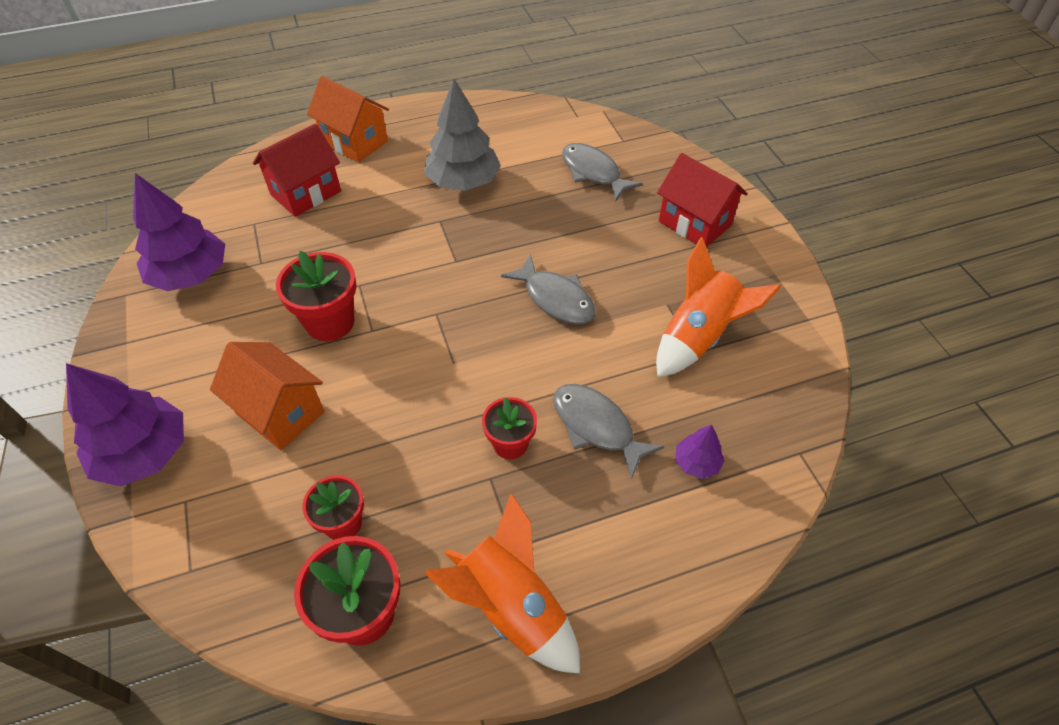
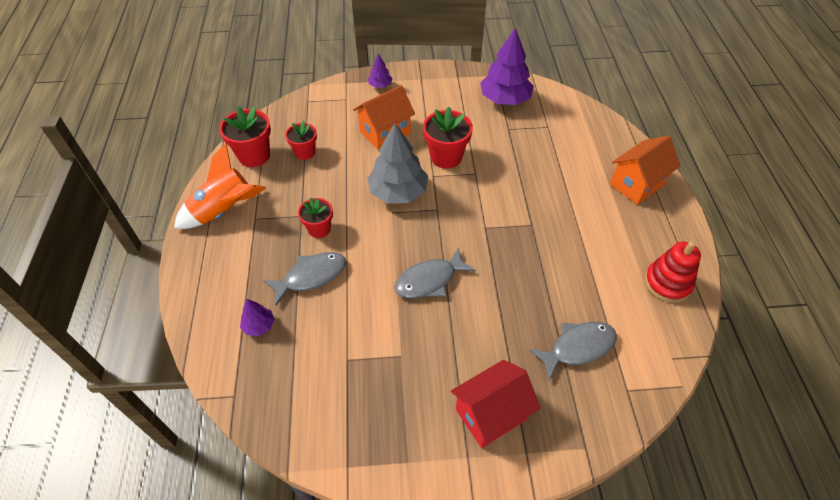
camera: 105 degrees right, 0 degrees up
(144, 453) = (380, 85): purple tree -> purple tree, size x0.48
(306, 193) = (576, 153): red house -> none
(463, 182) = (577, 246): grey tree -> grey tree (398, 192)
(492, 119) = (667, 283): none -> red stacking toy
(698, 337) = (360, 367): orange rocket -> none

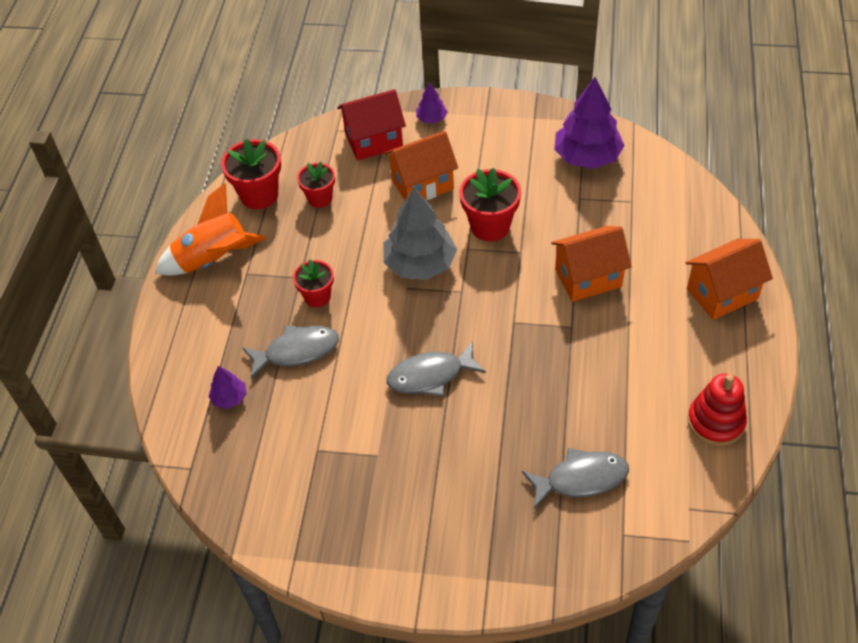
camera: 15 degrees right, 0 degrees up
(491, 414) = (460, 533): red house -> red house (374, 141)
(533, 186) = (588, 278): none -> orange house

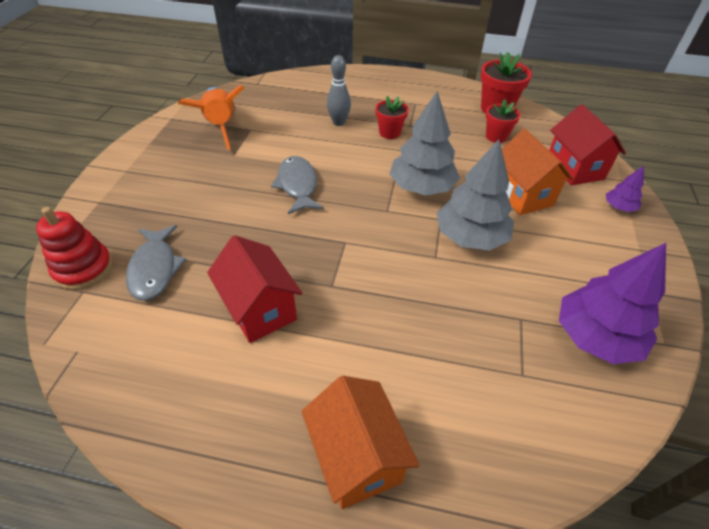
camera: 90 degrees right, 5 degrees down
(213, 260) = (429, 90): orange rocket -> orange rocket (221, 127)
(229, 398) = (306, 96): purple tree -> none
(297, 351) = (339, 122): grey fish -> grey bowling pin
(490, 226) = (470, 237): red flower pot -> grey tree
(588, 278) = (396, 309): orange house -> none
(610, 376) = (260, 309): none -> red house
(715, 422) = (166, 401): red stacking toy -> red stacking toy (83, 269)

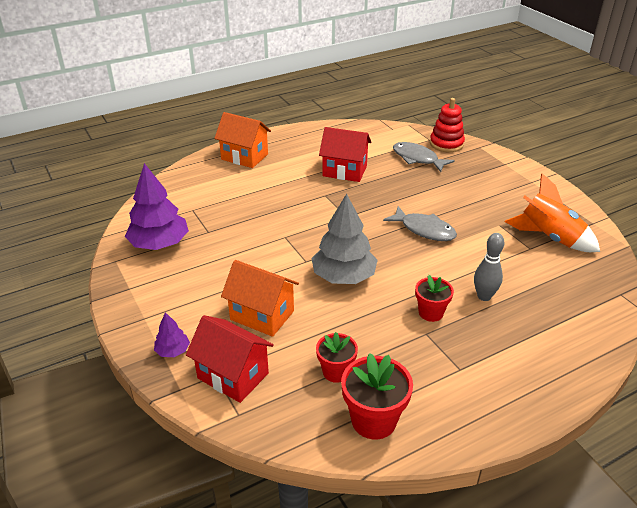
camera: 140 degrees right, 10 degrees down
(470, 237) = (274, 260): grey tree -> none

